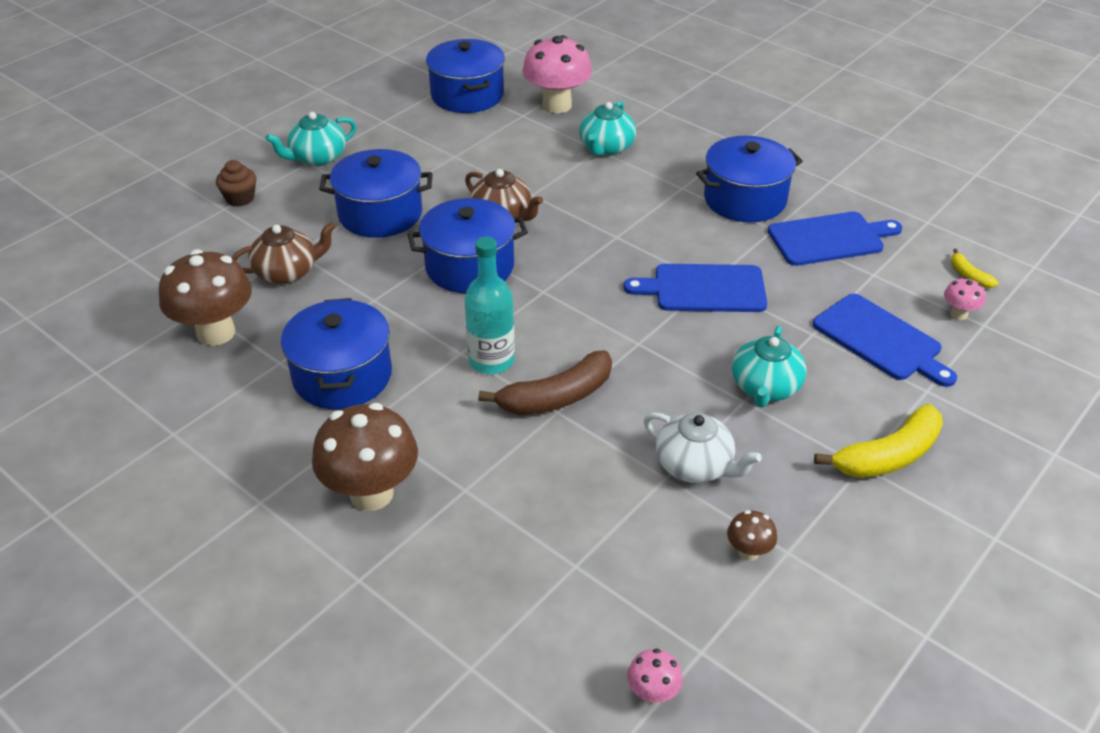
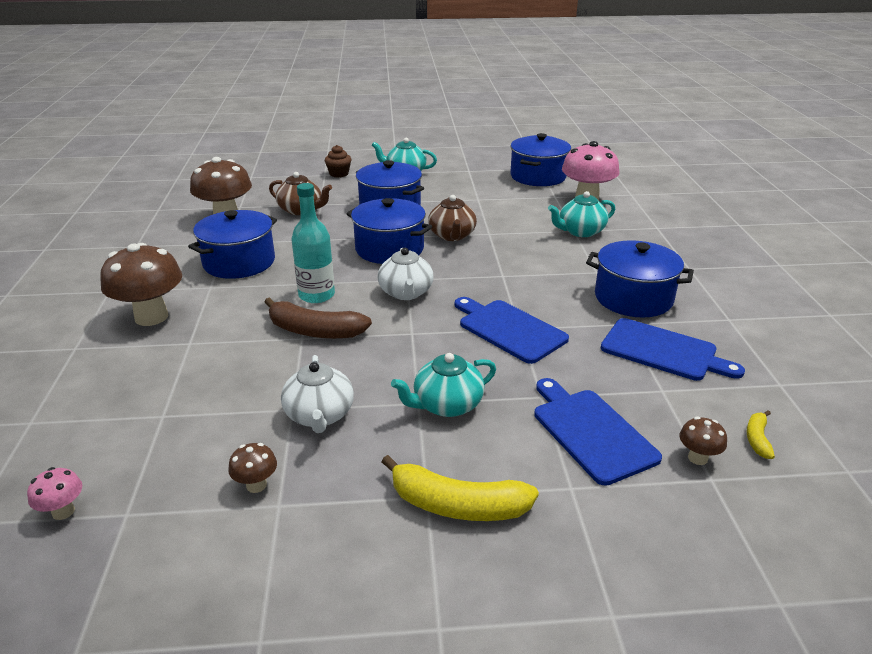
camera: 45 degrees right, 10 degrees down
(566, 306) = (406, 293): none -> white teapot
(880, 340) = (591, 432): blue cutting board -> blue cutting board turned 150 degrees clockwise
(958, 314) = (697, 458): pink mushroom -> brown mushroom

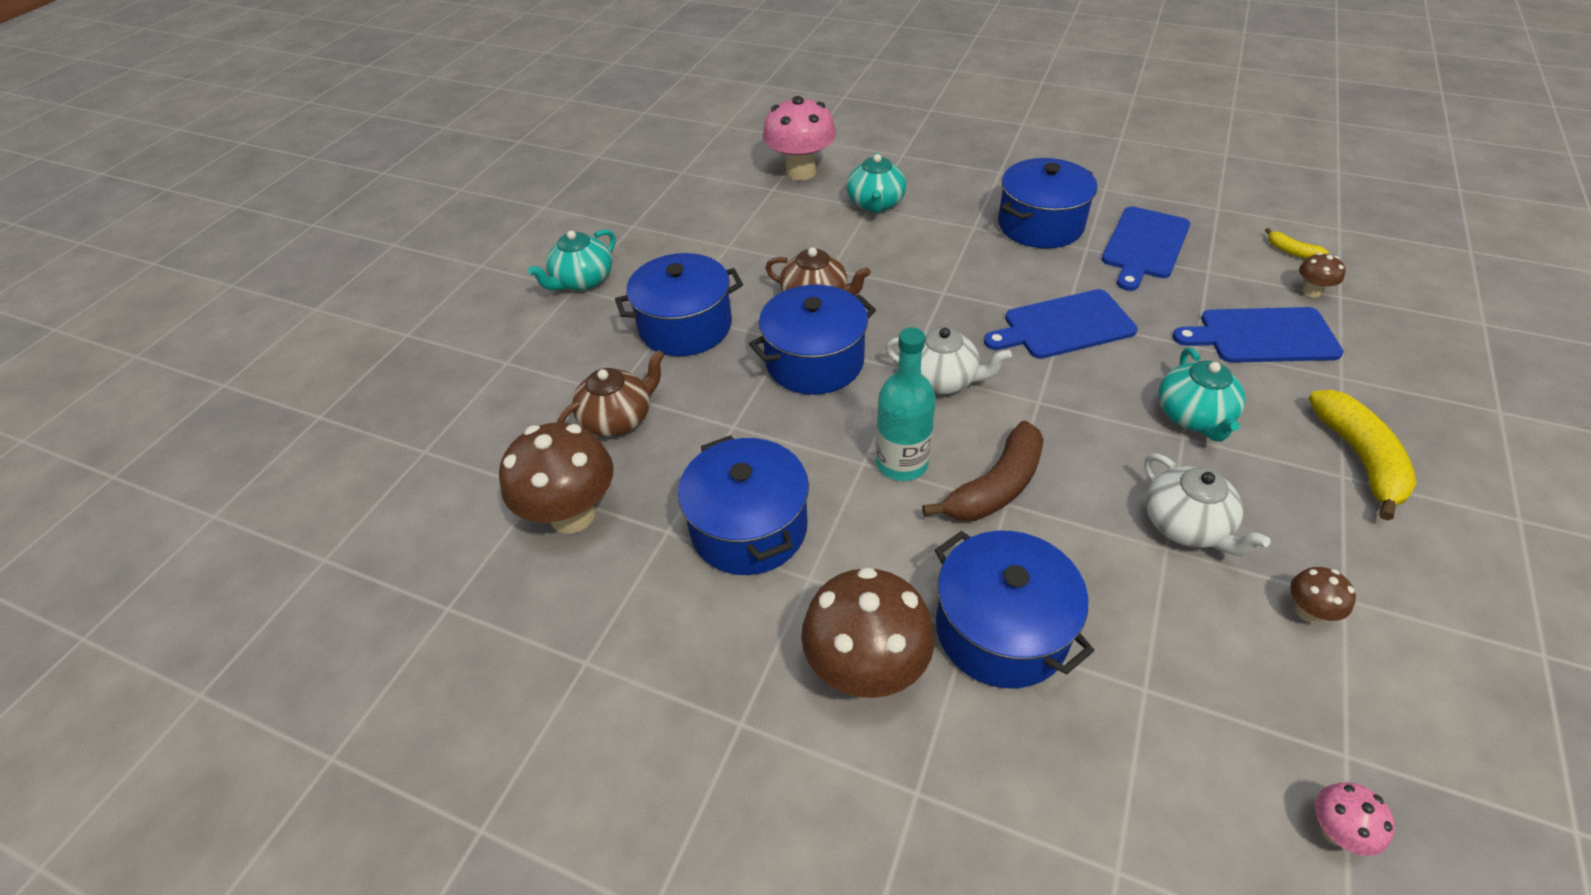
camera: 60 degrees left, 15 degrees up
(319, 415) = (1186, 525): white teapot -> white teapot turned 45 degrees clockwise
(339, 174) = (519, 346): brown cupcake -> none
(458, 505) = (1359, 458): yellow banana -> yellow banana turned 45 degrees counterclockwise
(538, 176) = (705, 181): blue pot -> blue pot (1001, 629)
(663, 351) = (1144, 245): blue cutting board -> blue cutting board turned 150 degrees clockwise

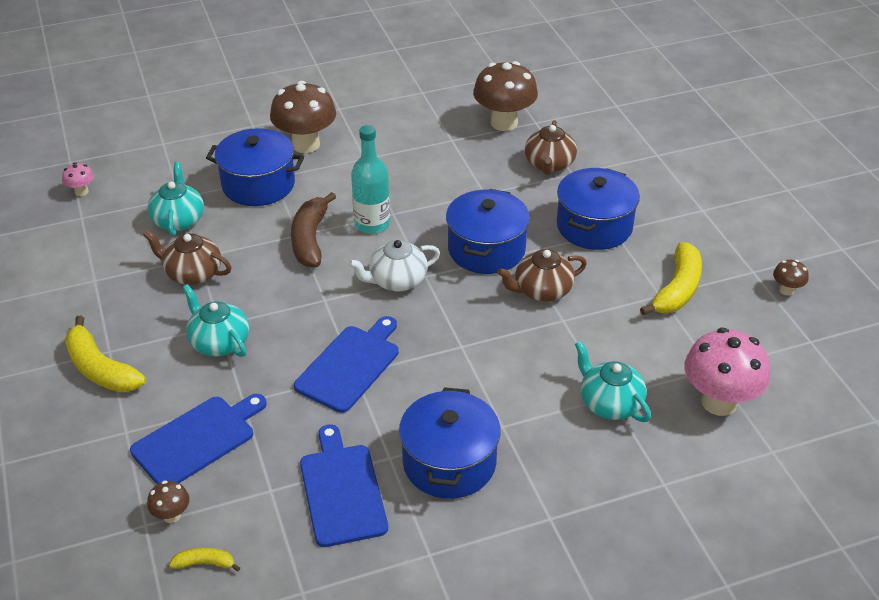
camera: 135 degrees right, 5 degrees down
(582, 281) = (707, 216): turquoise teapot -> turquoise teapot (178, 220)
(708, 243) = (677, 289): none -> yellow banana
(749, 528) = (415, 160): blue pot -> none
(1186, 525) = (192, 273): white teapot -> brown teapot
(1308, 612) = (112, 264): brown mushroom -> brown mushroom (786, 290)

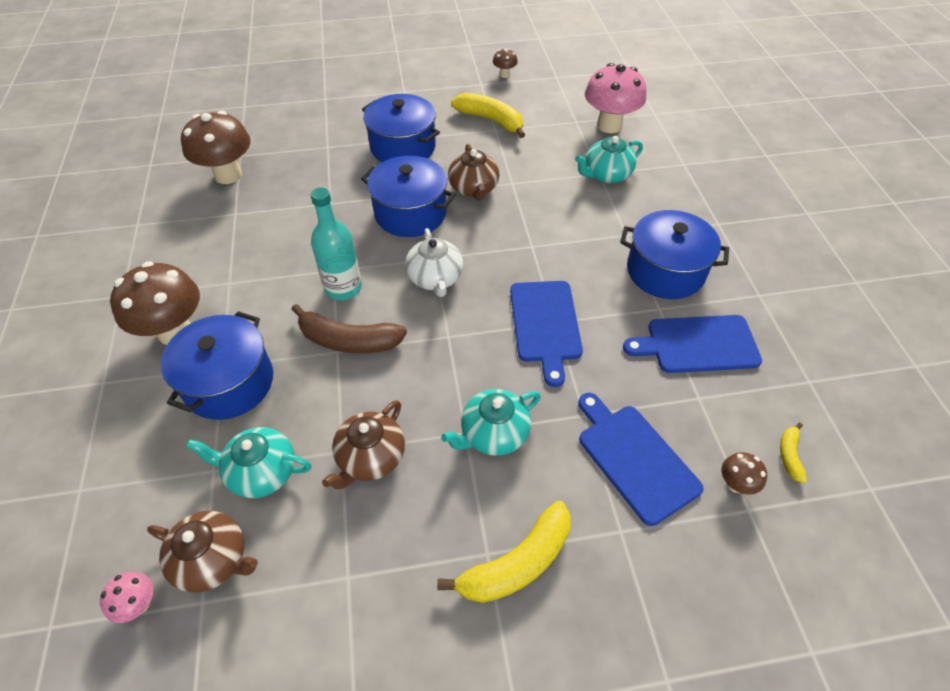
camera: 80 degrees left, 10 degrees up
(350, 366) = (545, 324): blue cutting board -> blue cutting board turned 135 degrees counterclockwise
(549, 164) = (307, 157): brown teapot -> brown teapot (213, 559)

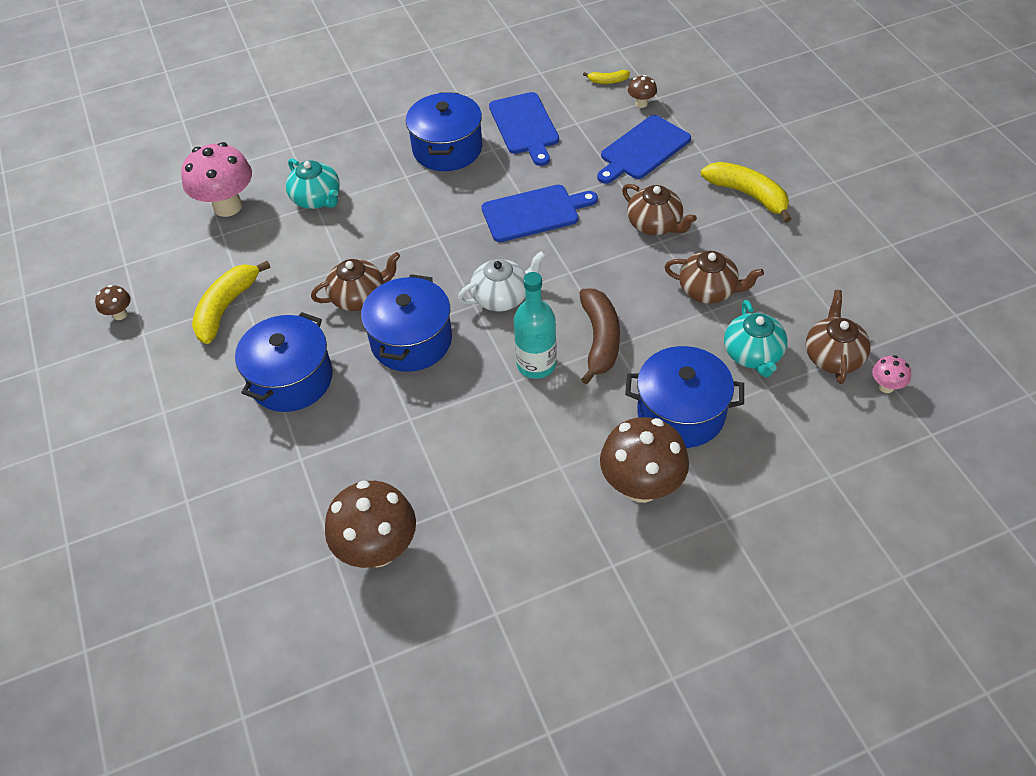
camera: 100 degrees left, 0 degrees up
(493, 434) = (655, 224): turquoise teapot -> brown teapot

